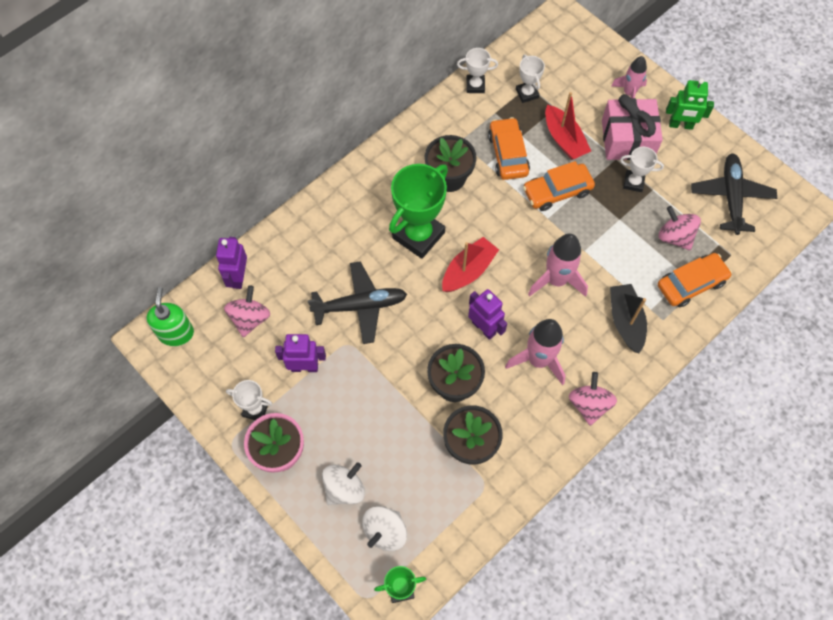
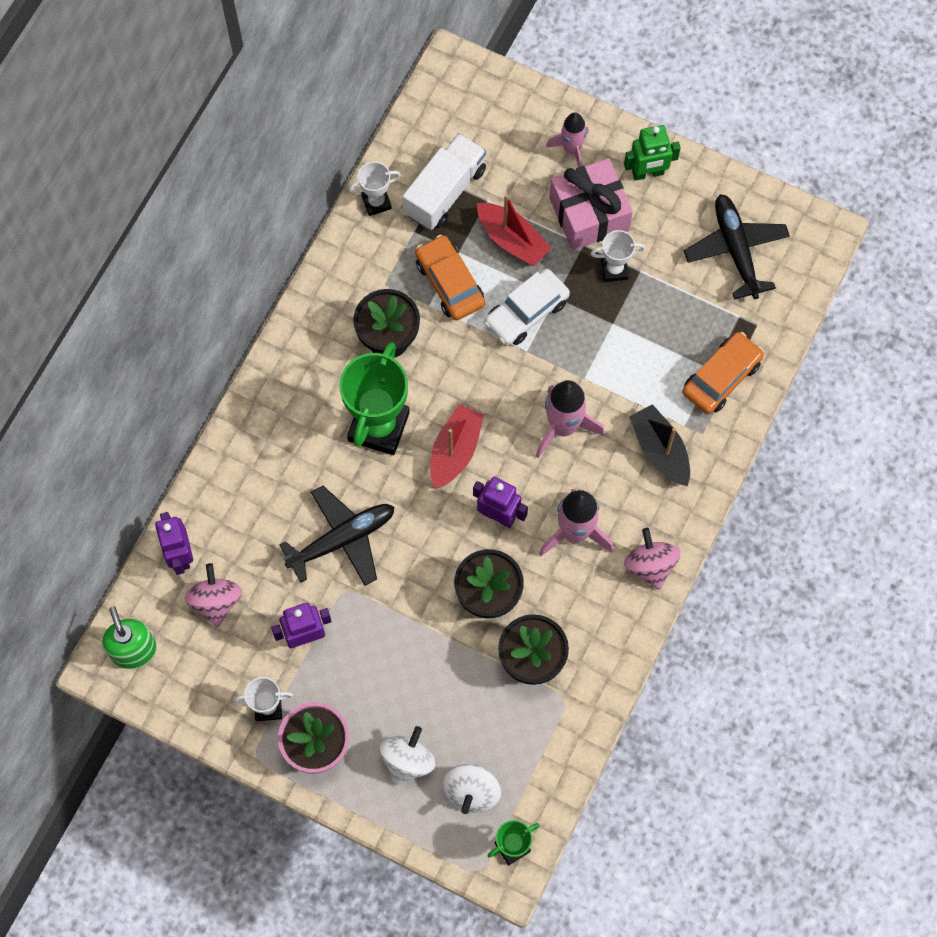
camera: 20 degrees left, 5 degrees up
(527, 93) = (445, 192): white trophy -> white truck
(557, 191) = (526, 312): orange car -> white car
(675, 237) = (685, 324): pink spinning top -> none

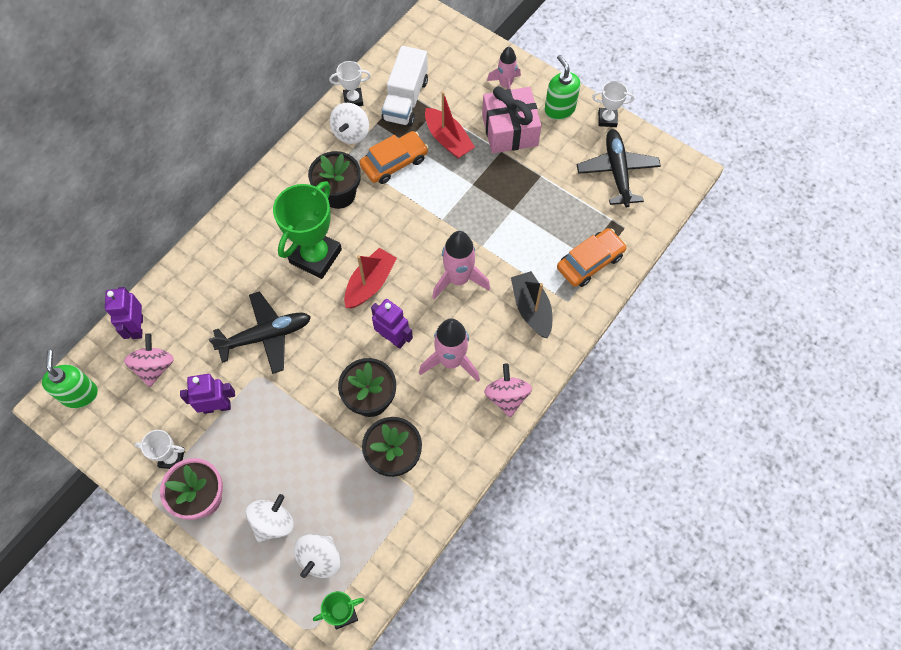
camera: 10 degrees right, 5 degrees down
(384, 251) = (351, 133): none -> white spinning top
(445, 192) = (405, 100): white truck -> white truck turned 150 degrees clockwise
(449, 283) = (394, 162): orange car -> orange car turned 75 degrees clockwise
(526, 312) = (448, 192): white car -> none
(614, 269) = (521, 172): white trophy -> white trophy (607, 119)
(648, 173) = (559, 109): green robot -> green soap dispenser

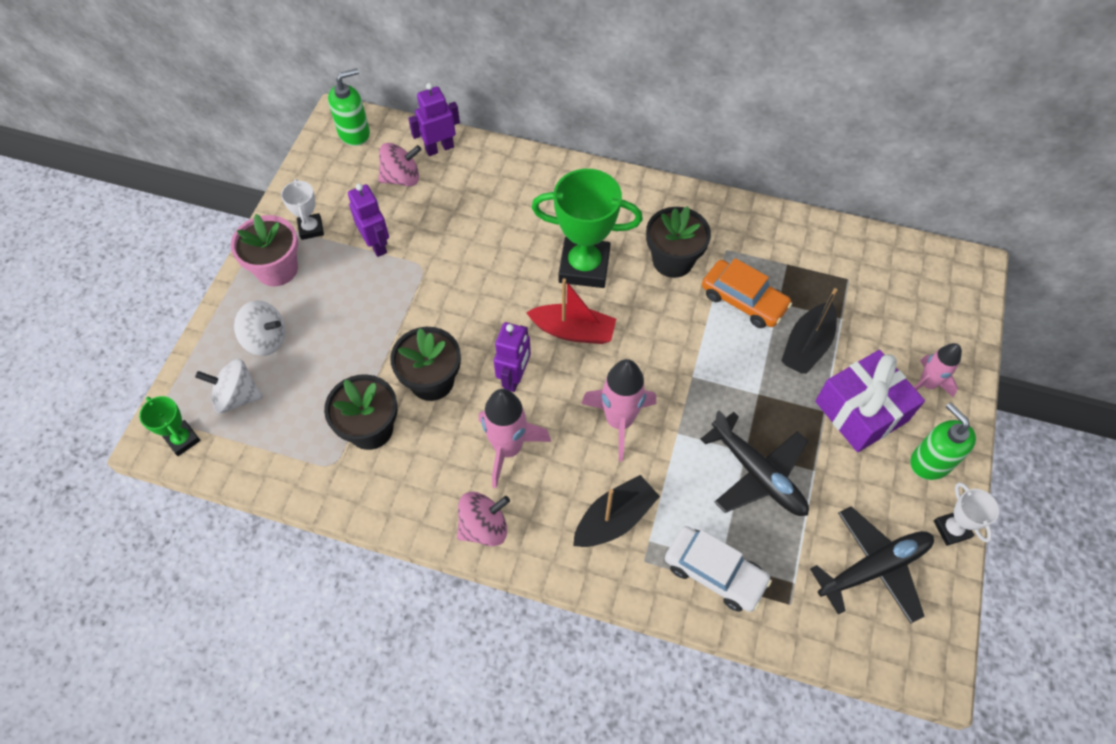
camera: 70 degrees right, 5 degrees down
(266, 336) = (470, 257): black plane -> black plane (758, 474)
(351, 133) = (759, 244): white spinning top -> none
(353, 99) = (805, 230): white trophy -> none
(405, 100) = (837, 282): white truck -> none
(448, 140) = (807, 346): red boat -> black boat
(510, 130) = (861, 411): pink gift -> purple gift
(559, 109) = (930, 462): green soap dispenser -> green soap dispenser turned 75 degrees counterclockwise
(590, 262) = (714, 572): orange car -> white car

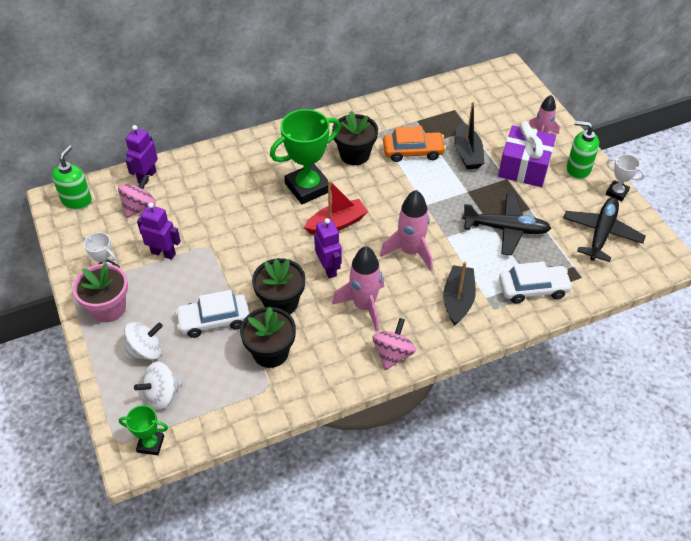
camera: 40 degrees left, 10 degrees down
(353, 353) = (214, 320): none -> white car

